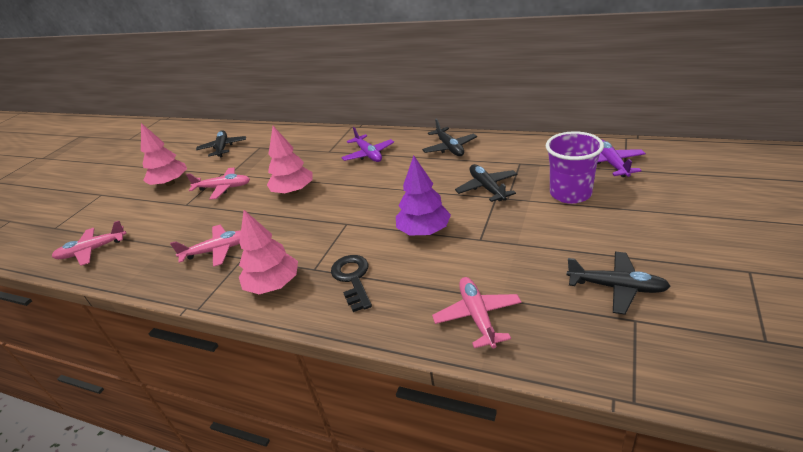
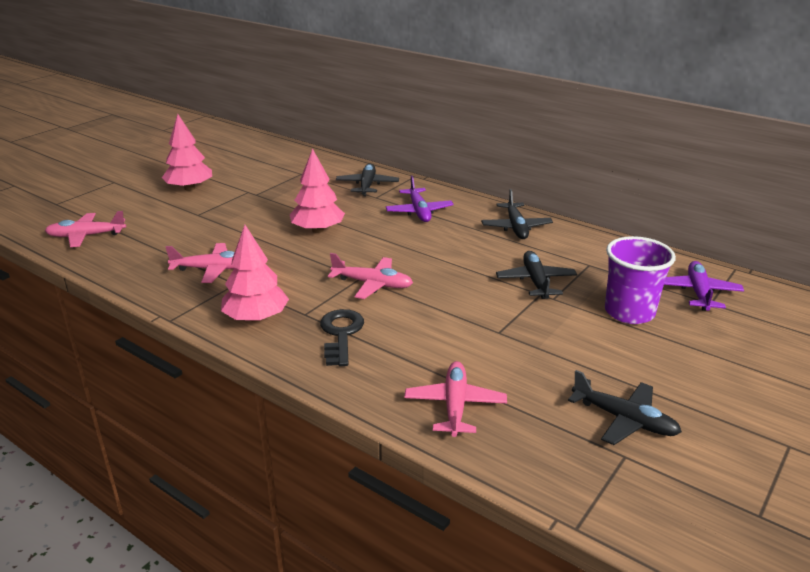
camera: 10 degrees right, 5 degrees down
(223, 148) = (260, 164): black plane -> black plane (367, 185)
(223, 188) = (244, 207): pink plane -> pink plane (372, 284)
(424, 231) = (441, 307): purple tree -> none

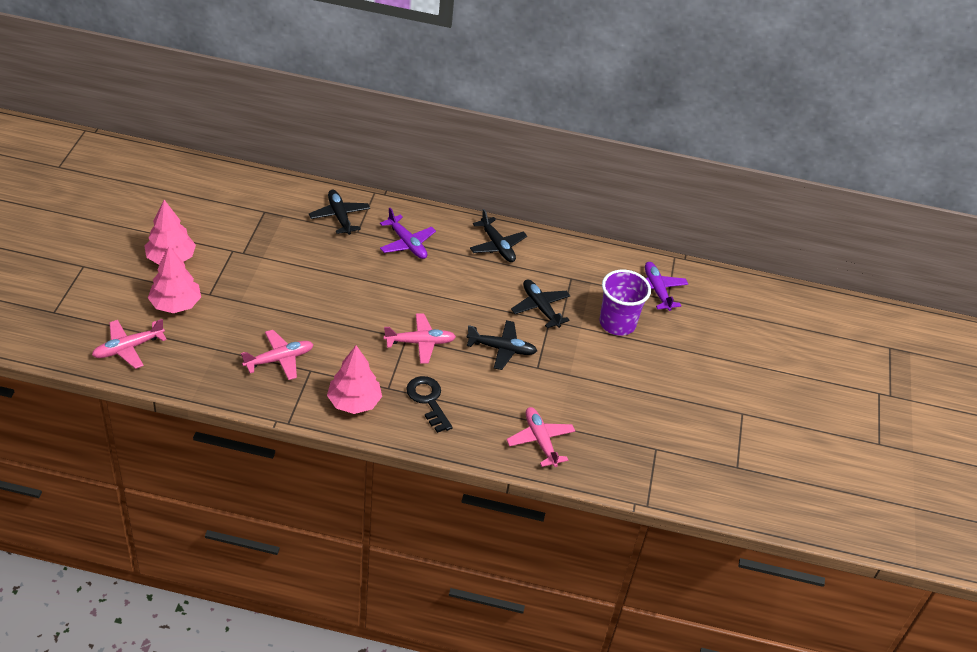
camera: 30 degrees left, 15 degrees up
(318, 230) = (334, 289): pink tree -> pink tree (176, 304)
(624, 420) = (646, 421): black plane -> black plane (502, 349)

